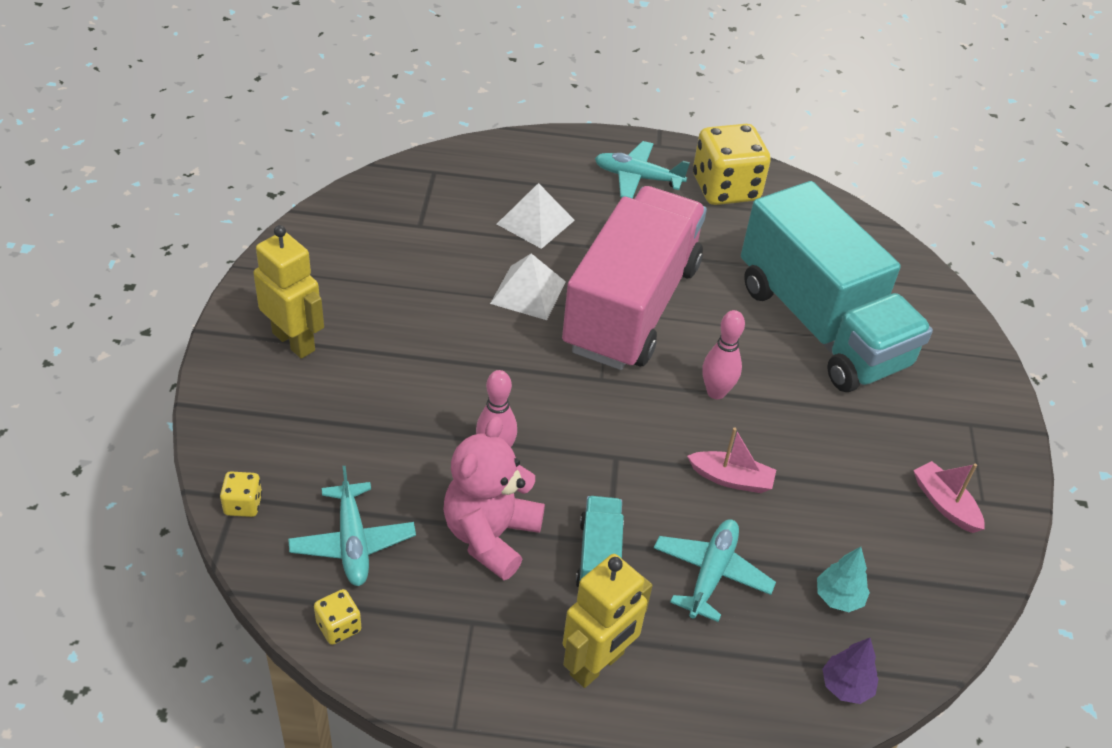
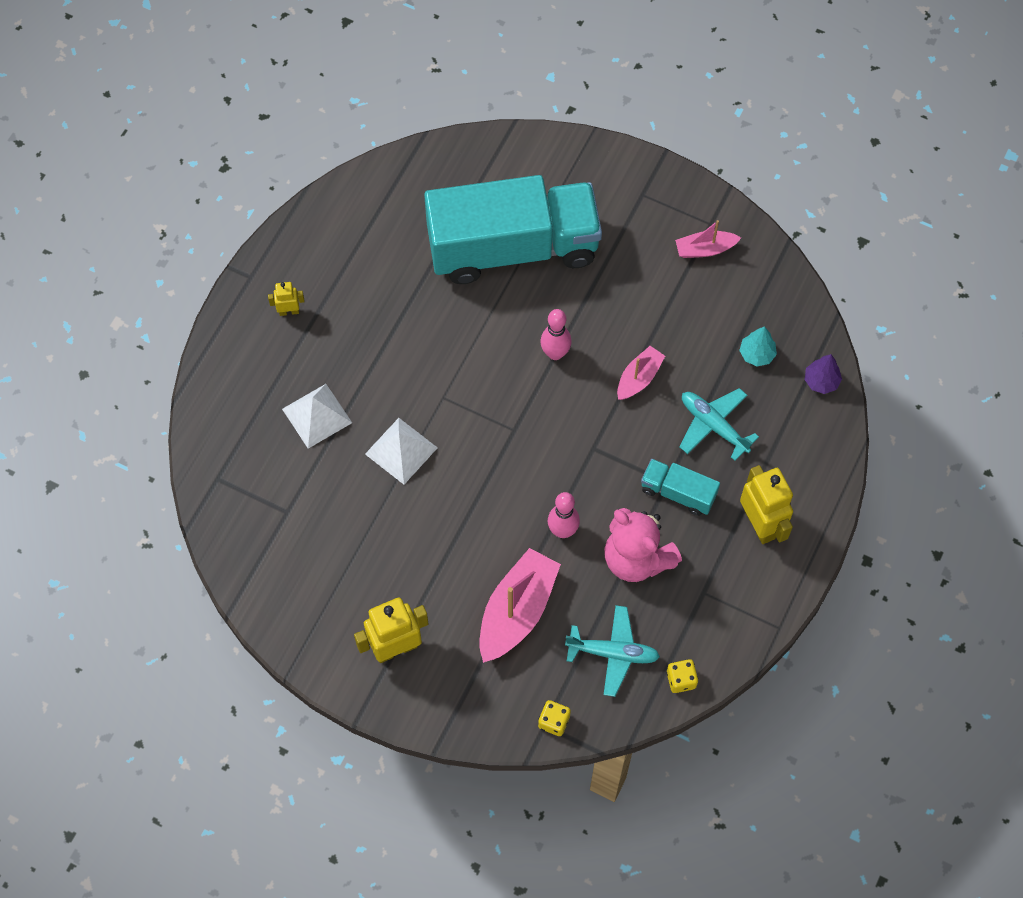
camera: 65 degrees left, 20 degrees up
(375, 435) = (517, 611): none -> pink boat
(631, 307) = (445, 378): pink truck -> none
(637, 178) = (289, 311): turquoise plane -> yellow robot
(725, 188) = (329, 246): yellow dice -> none

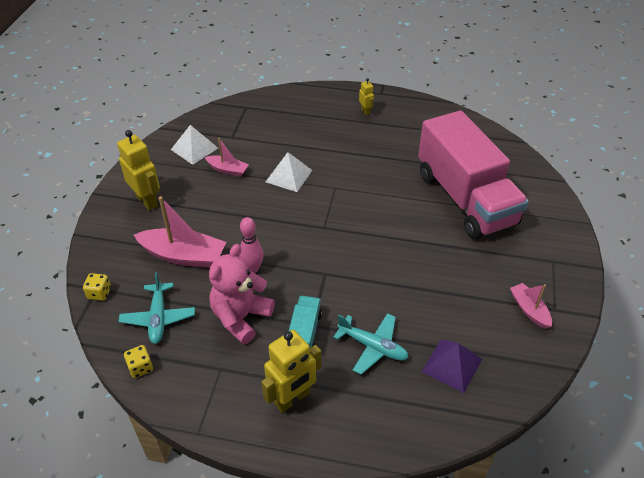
camera: 75 degrees right, 20 degrees down
(316, 415) = (300, 136): white pyramid -> white pyramid (194, 148)
(513, 247) = (465, 199): turquoise truck -> pink truck
(555, 353) = (393, 237): pink bowling pin -> none
(639, 378) = (394, 289): pink boat -> pink boat (227, 170)
(713, 425) = (372, 346): turquoise plane -> turquoise plane turned 90 degrees clockwise
(757, 354) = (452, 365): turquoise tree -> purple pyramid
(821, 381) = (448, 421): purple tree -> none

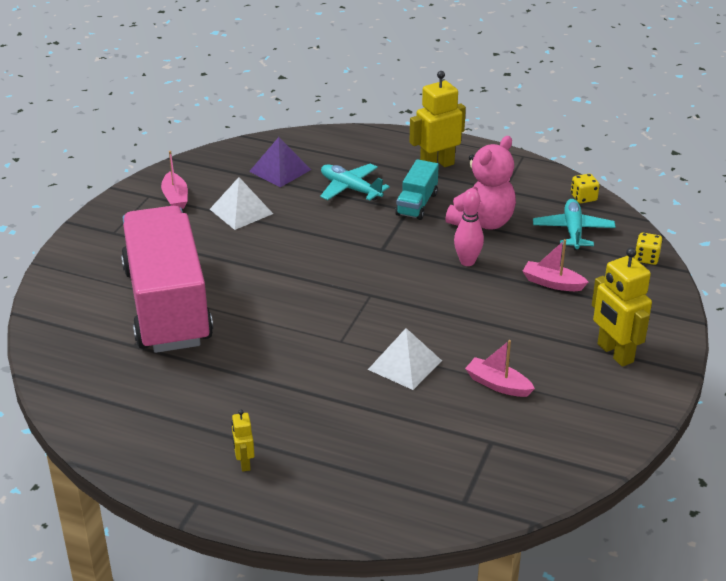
camera: 170 degrees left, 10 degrees down
(184, 256) = (552, 283): pink boat -> pink boat, size x0.56
(194, 148) = (554, 427): white pyramid -> white pyramid (241, 211)

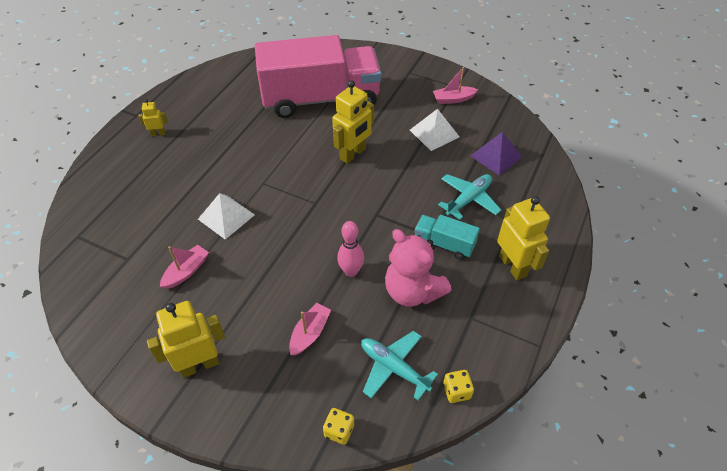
camera: 95 degrees right, 15 degrees up
(282, 271) = (353, 154): none -> yellow robot
(573, 231) = (394, 368): turquoise plane -> turquoise plane turned 150 degrees counterclockwise

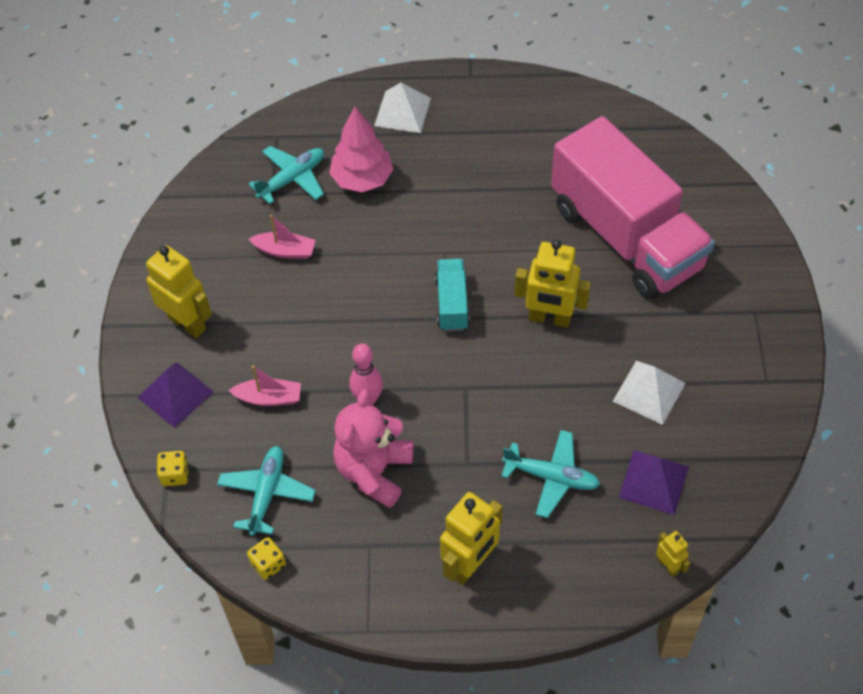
camera: 65 degrees right, 5 degrees up
(126, 242) = (292, 179): none -> turquoise plane
(158, 133) = (456, 113): yellow robot -> yellow robot (668, 566)
(165, 202) = (362, 179): none -> pink tree
(226, 217) = (375, 245): white pyramid -> white pyramid (402, 112)
(262, 400) = (175, 394): none -> purple pyramid
(444, 244) = (461, 477): turquoise truck -> turquoise truck (452, 303)
(453, 99) = (735, 388): pink boat -> none

